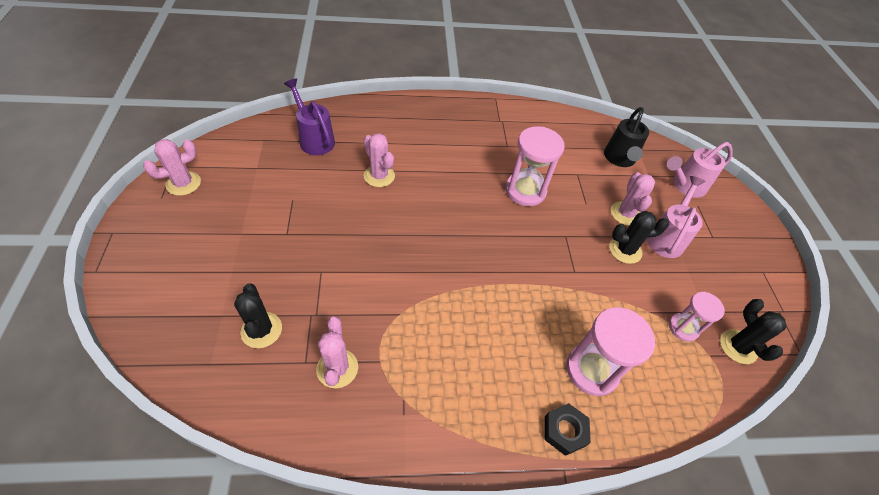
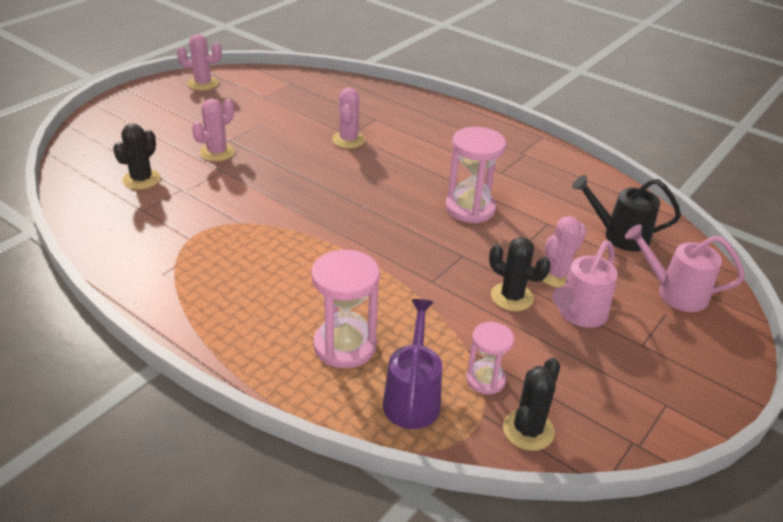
camera: 45 degrees right, 15 degrees down
(314, 139) = (330, 97): purple watering can -> purple watering can (412, 397)
(337, 368) = (157, 225): pink cactus -> pink cactus (217, 152)
(564, 431) = (262, 361): black nut -> none
(619, 159) = (619, 236): black watering can -> black watering can turned 45 degrees clockwise
(666, 237) = (578, 314): pink watering can -> pink watering can turned 150 degrees clockwise

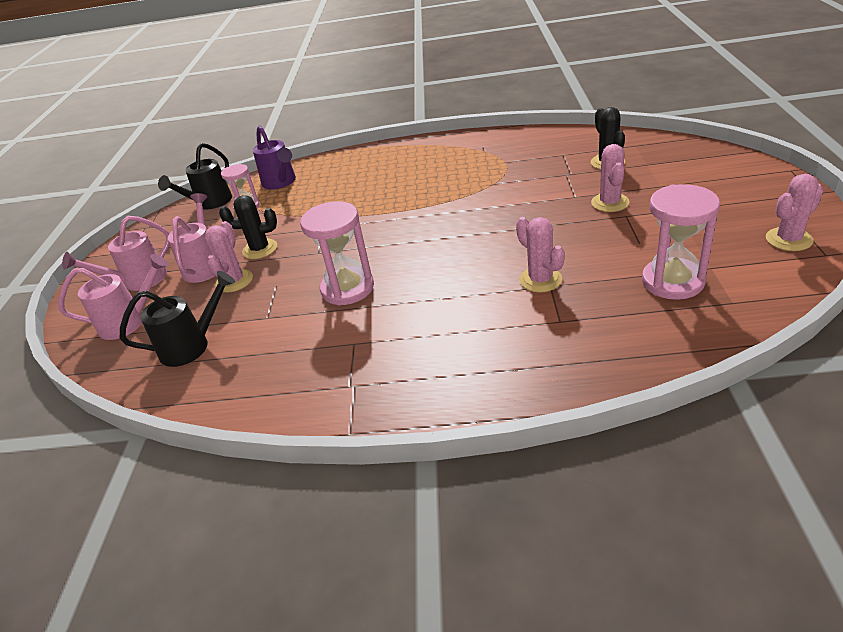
camera: 150 degrees right, 0 degrees up
(345, 345) = (339, 178): pink hourglass -> pink hourglass (672, 281)
(528, 430) = (210, 203): black cactus -> black watering can
(659, 341) = (138, 281): none -> pink watering can

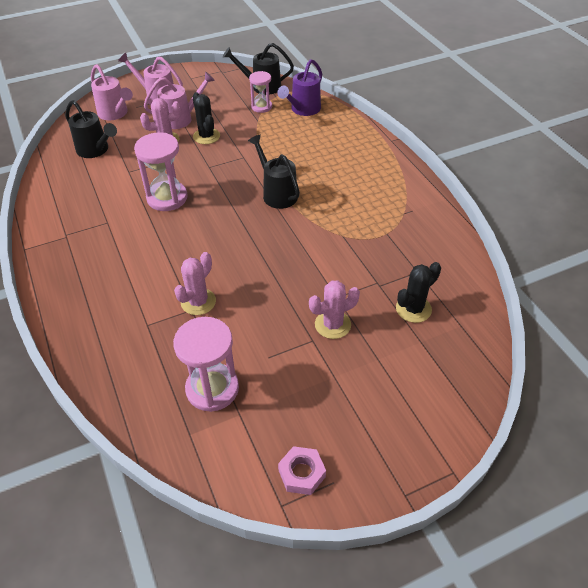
camera: 60 degrees right, 10 degrees up
(402, 212) = (277, 193): none -> black watering can
(788, 239) = (302, 473): pink cactus -> pink nut

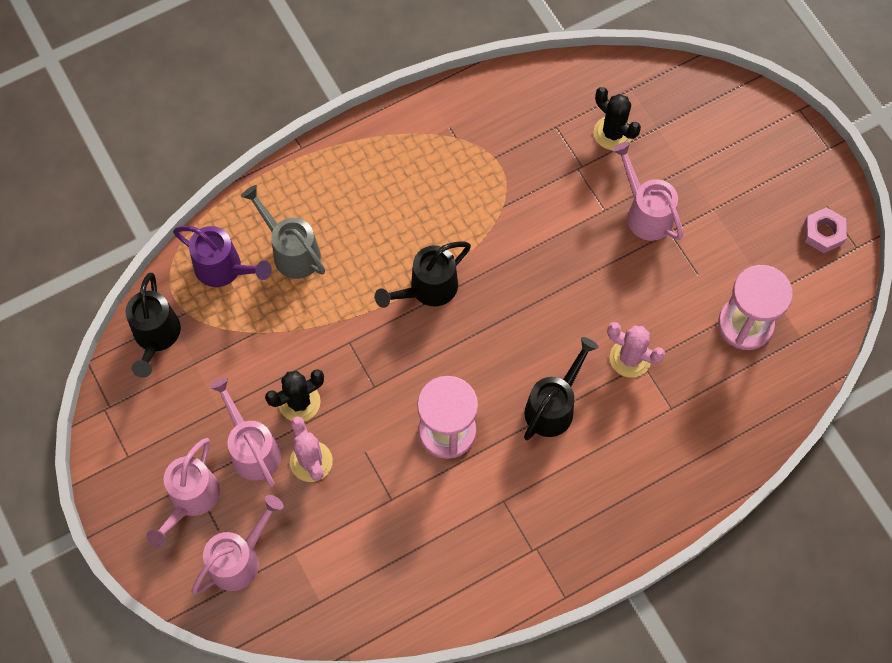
camera: 95 degrees left, 20 degrees up
(95, 150) = (342, 563): black watering can -> black watering can (553, 406)
(261, 107) = (216, 331): pink hourglass -> none
(313, 135) = (291, 251): none -> grey watering can
(332, 324) = (645, 213): pink cactus -> pink watering can

